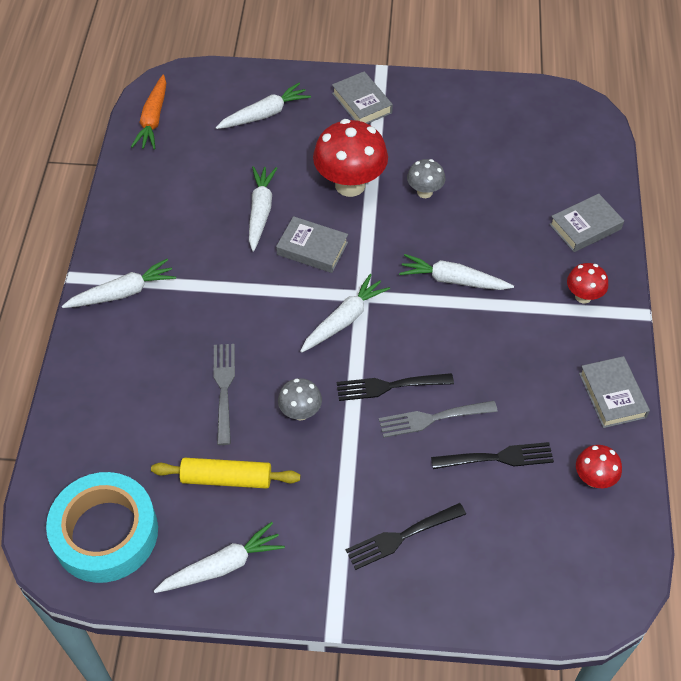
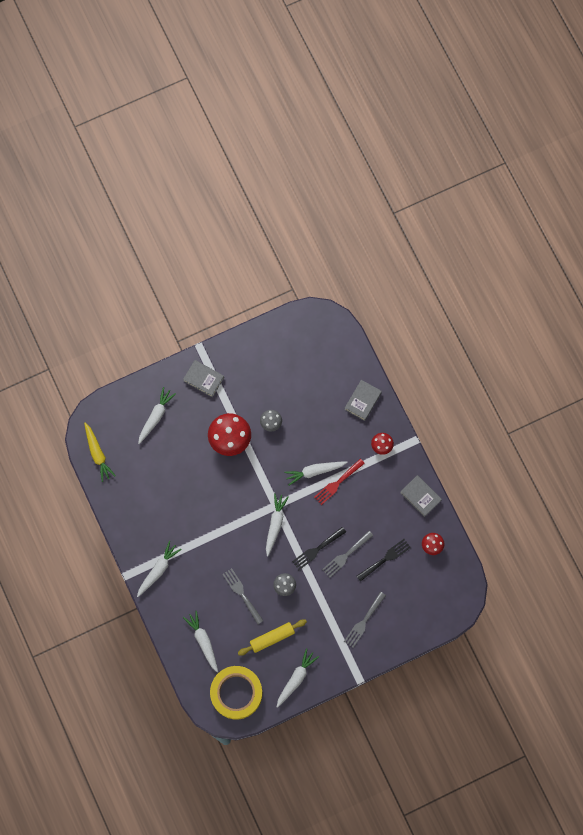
camera: 30 degrees left, 20 degrees up
(105, 533) = (236, 693): turquoise tape -> yellow tape
(153, 119) = (98, 454): orange carrot -> yellow carrot
(260, 211) = (194, 482): white carrot -> white carrot (203, 641)
(312, 248) = (235, 491): grey book -> none
(401, 537) = (364, 621): black fork -> grey fork
(481, 311) = (337, 483): none -> red fork

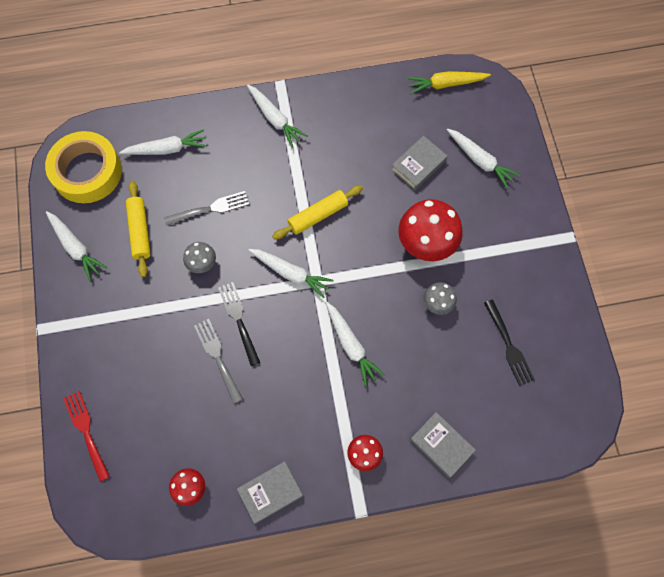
camera: 105 degrees right, 5 degrees down
(203, 379) = (520, 231): grey book -> grey book (418, 165)
(227, 518) = (318, 215): none -> yellow rolling pin
(314, 471) = (351, 345): white carrot -> white carrot turned 150 degrees clockwise
(337, 483) = (325, 374): red fork -> red fork (86, 432)
(364, 621) = (117, 356): grey fork -> none
(385, 559) = (194, 411): black fork -> black fork (509, 345)

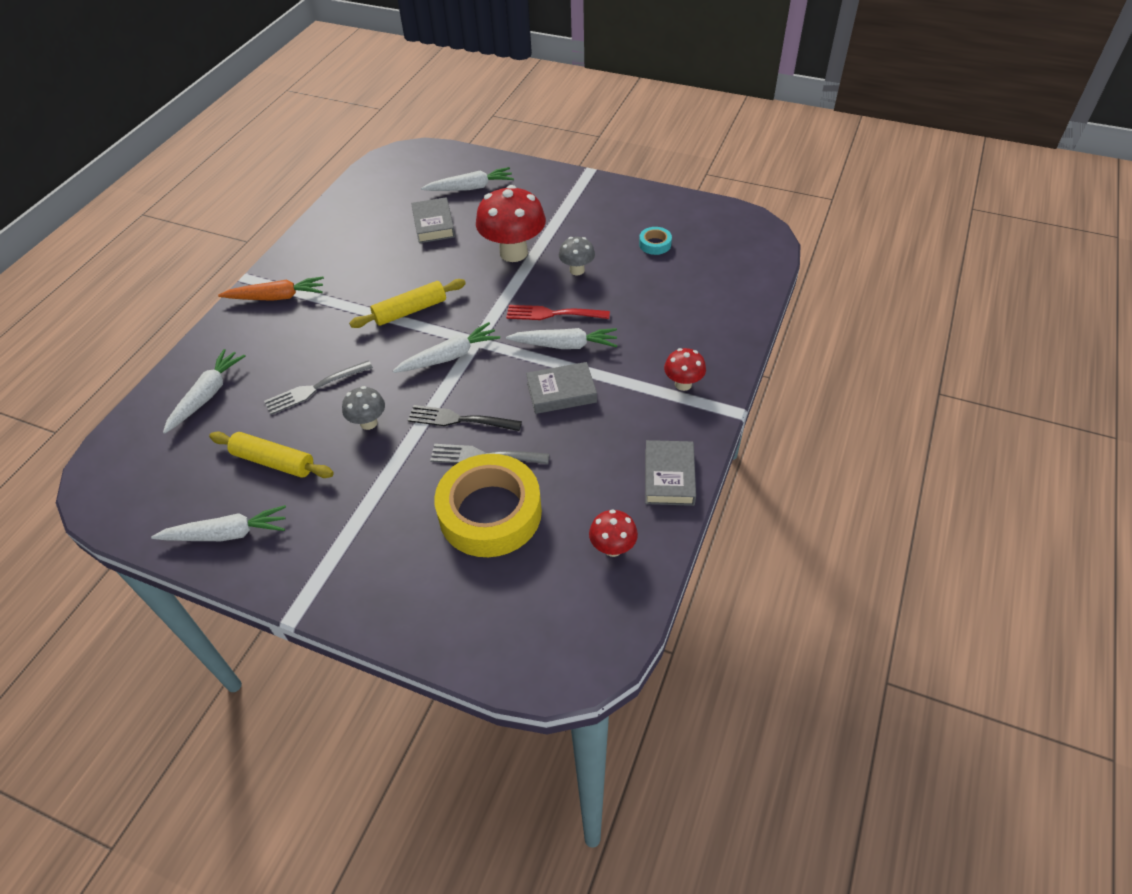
camera: 55 degrees left, 20 degrees down
(86, 432) = (464, 627): red fork -> red fork (553, 314)
(87, 172) = (148, 480): yellow tape -> yellow tape (490, 513)
(210, 209) = (315, 388): grey fork -> grey fork turned 135 degrees counterclockwise
(275, 119) = (277, 297): white carrot -> orange carrot
(318, 215) = (410, 310): yellow rolling pin -> yellow rolling pin turned 60 degrees clockwise
(441, 445) = (714, 326): grey book -> grey book (561, 392)
(445, 84) = (377, 176): yellow carrot -> none
(509, 345) = (655, 244): black fork -> turquoise tape

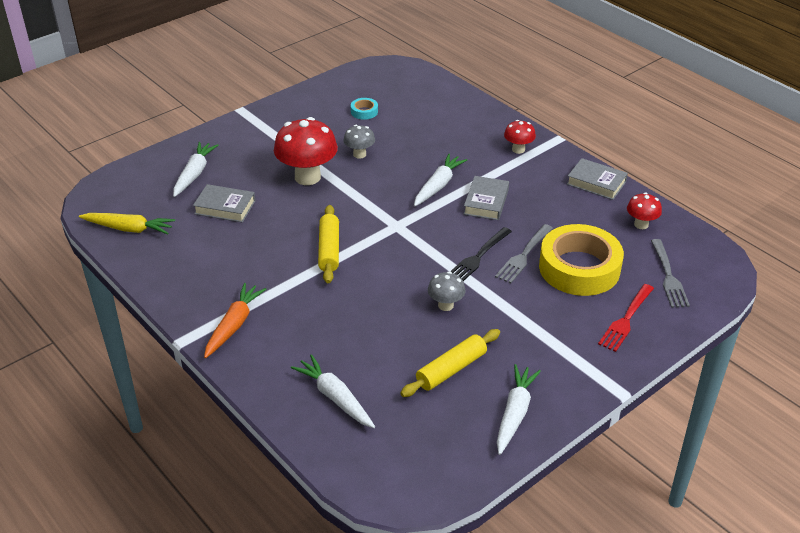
camera: 65 degrees left, 10 degrees down
(315, 388) = (381, 327): grey fork -> grey fork (668, 276)
(372, 189) = (129, 229): none -> yellow carrot
(449, 356) = (403, 243): white carrot -> none
(553, 314) = (399, 180): red fork -> red fork (626, 320)

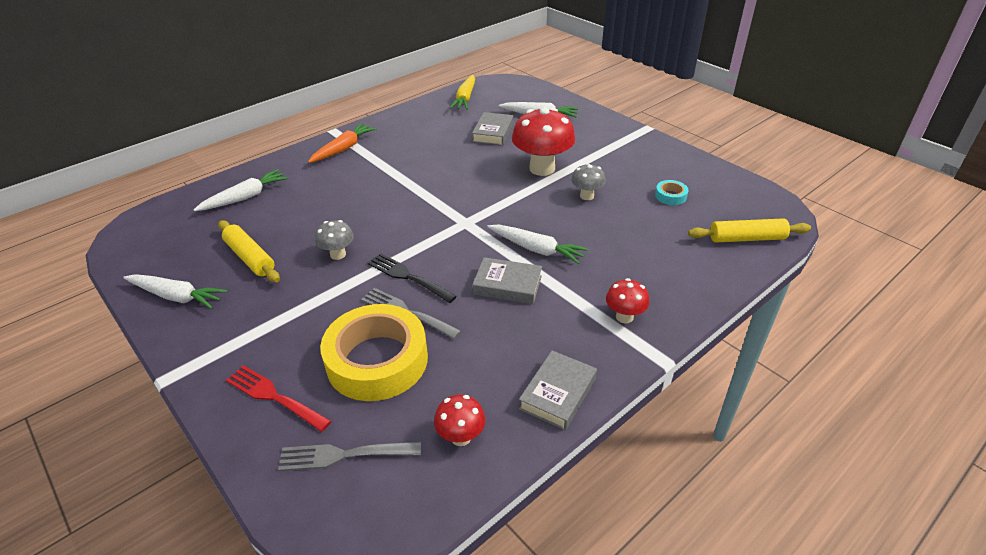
camera: 90 degrees right, 0 degrees up
(234, 325) = (344, 149): orange carrot -> orange carrot turned 75 degrees counterclockwise
(329, 250) = (430, 185): yellow rolling pin -> yellow rolling pin (746, 238)

